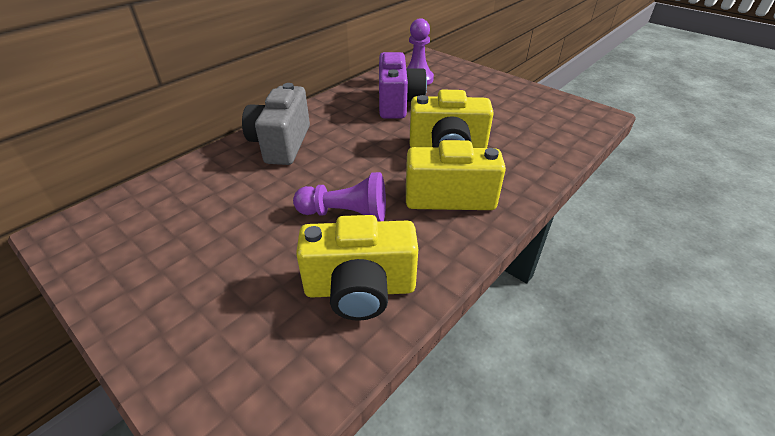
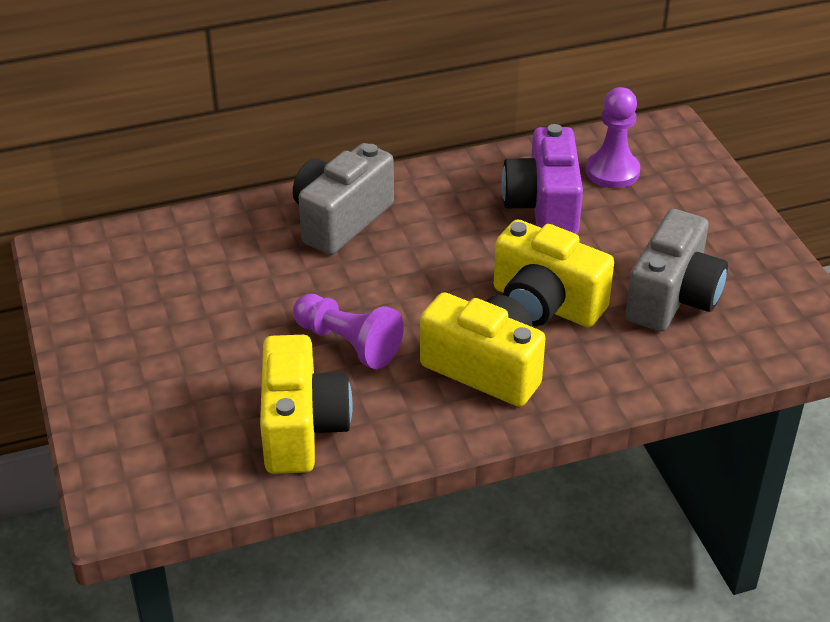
camera: 30 degrees right, 0 degrees up
(360, 289) = (302, 429): yellow camera -> yellow camera turned 120 degrees counterclockwise
(398, 103) = (543, 207): purple camera -> purple camera turned 150 degrees clockwise
(509, 123) = (673, 298): none -> grey camera

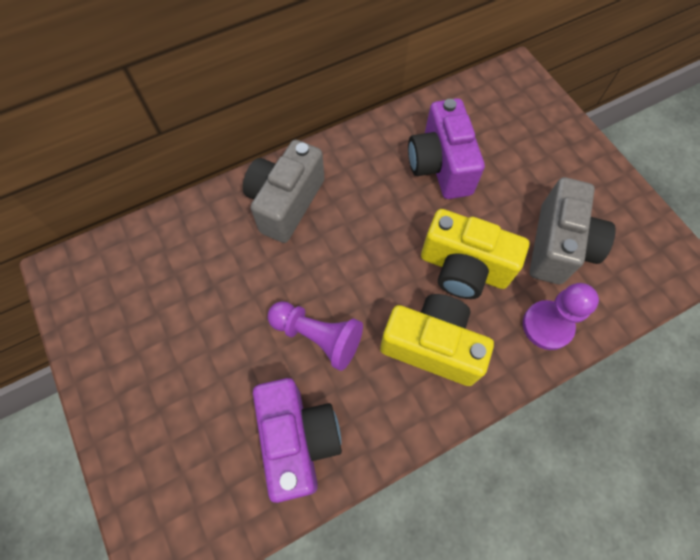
camera: 10 degrees left, 25 degrees up
(302, 429) = (298, 440): yellow camera -> purple camera
(612, 172) = (484, 121): purple pawn -> purple pawn (547, 326)

